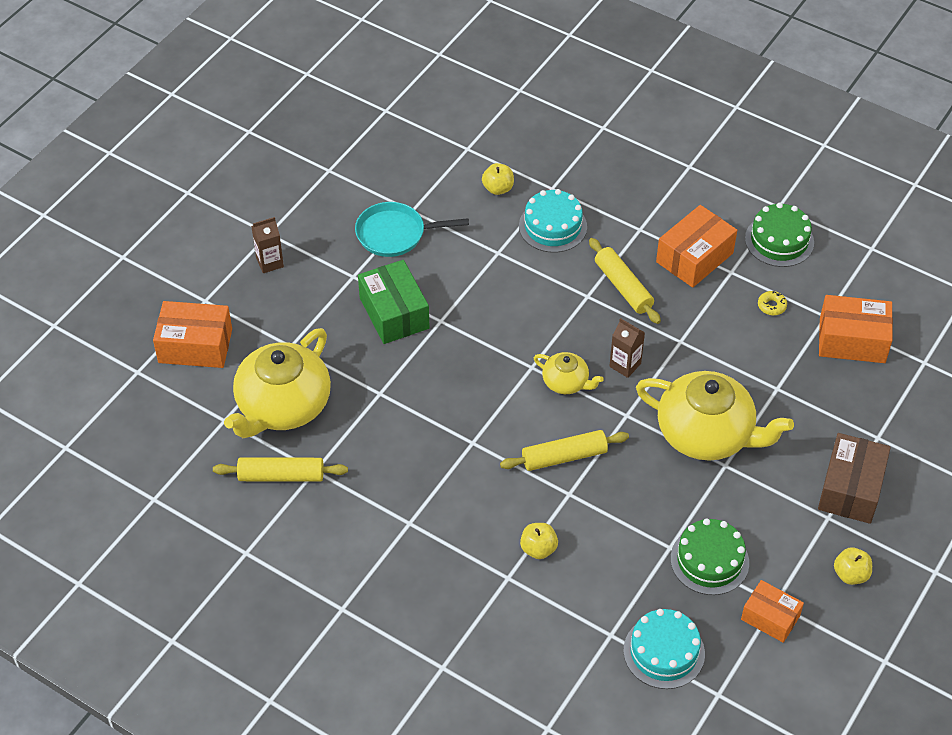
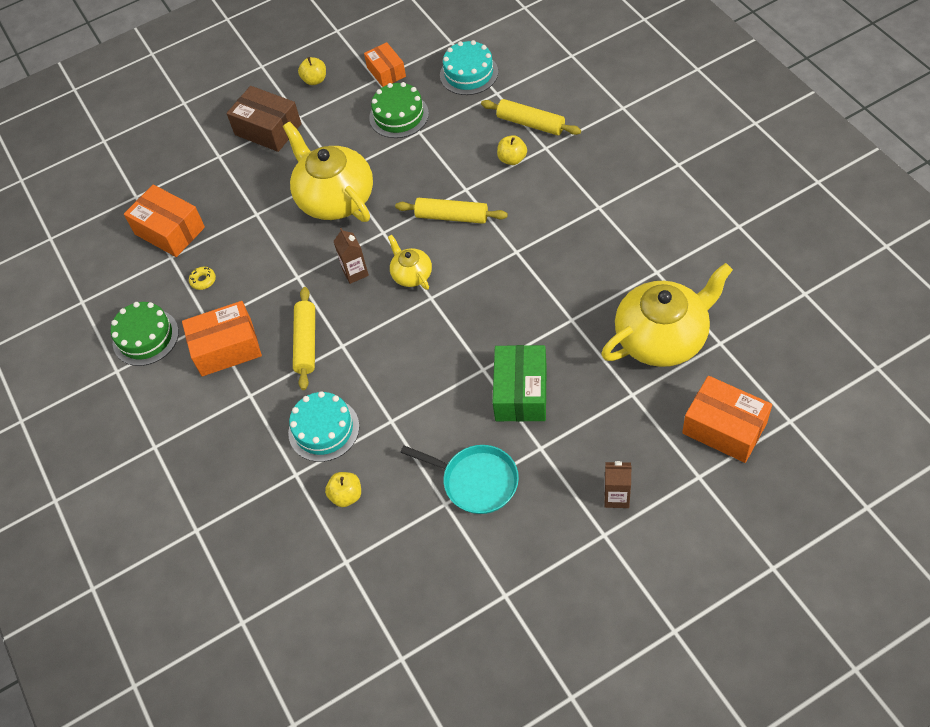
camera: 145 degrees left, 5 degrees up
(281, 476) = (687, 276): yellow rolling pin -> yellow rolling pin (530, 123)
(850, 489) = (268, 129): brown box -> brown box turned 75 degrees clockwise

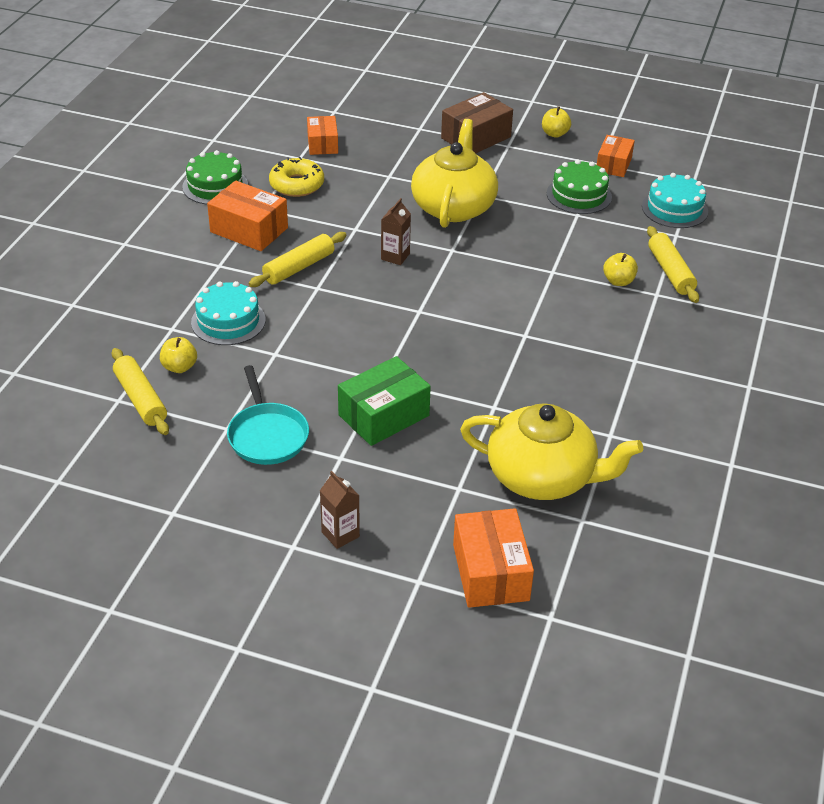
camera: 40 degrees right, 15 degrees down
(169, 231) = (322, 144): orange box -> orange box, size x0.65
(203, 280) = (297, 184): yellow donut -> yellow donut, size x2.06
(268, 129) = (476, 137): brown box -> brown box turned 60 degrees clockwise
(411, 274) = (429, 288): yellow teapot -> none
(452, 216) = (514, 279): yellow rolling pin -> yellow rolling pin (140, 399)

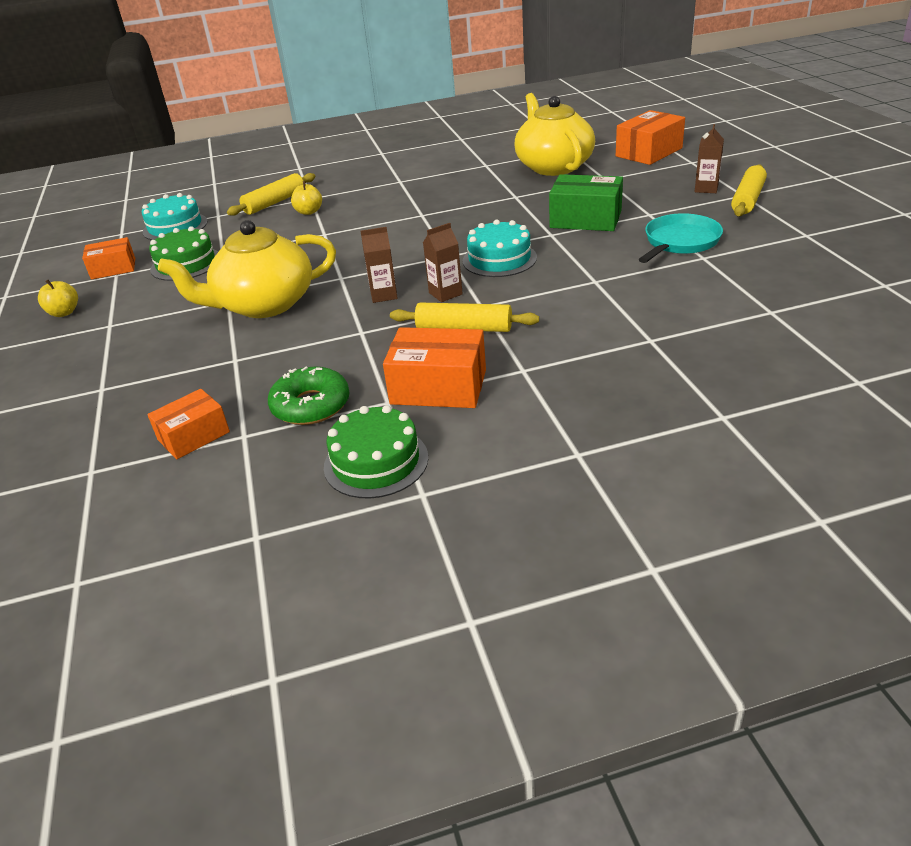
camera: 120 degrees left, 5 degrees down
(140, 399) = (749, 303): yellow rolling pin -> yellow rolling pin (747, 199)
(179, 367) = (685, 309): yellow apple -> none
(228, 321) = (593, 320): turquoise cake -> turquoise cake (499, 259)
(249, 230) = (438, 387): orange box -> orange box turned 75 degrees counterclockwise
(297, 184) = (311, 405): yellow donut -> green donut
(358, 282) = (445, 293): none -> brown carton
(476, 137) = (102, 348): brown box -> none

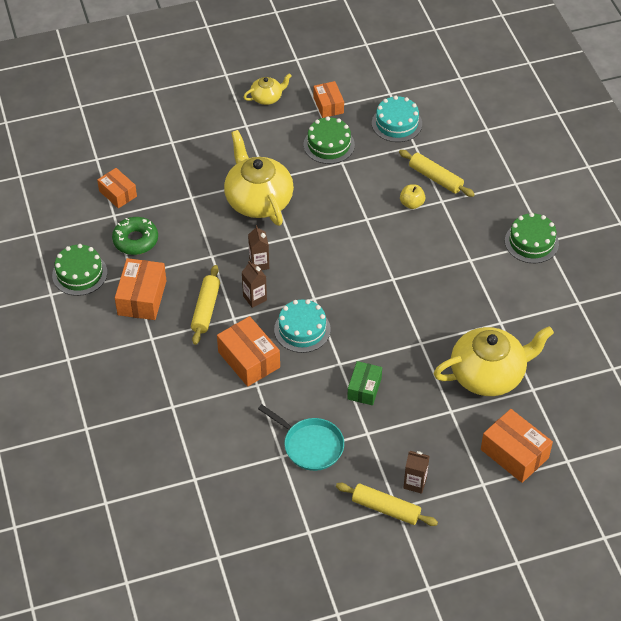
camera: 85 degrees right, 15 degrees up
(64, 313) = (267, 97): yellow apple -> yellow teapot
(381, 158) = (531, 242): none -> green cake
(553, 289) = (249, 359): none -> orange box
(585, 219) = (364, 388): green box -> green box, size x0.65

